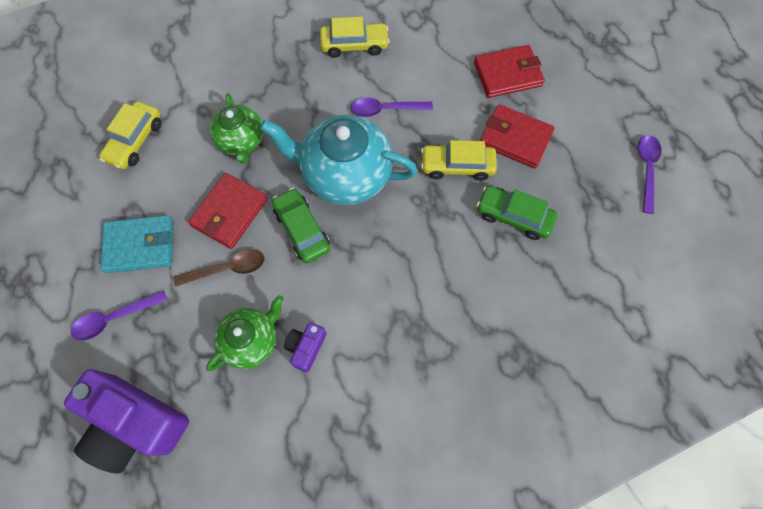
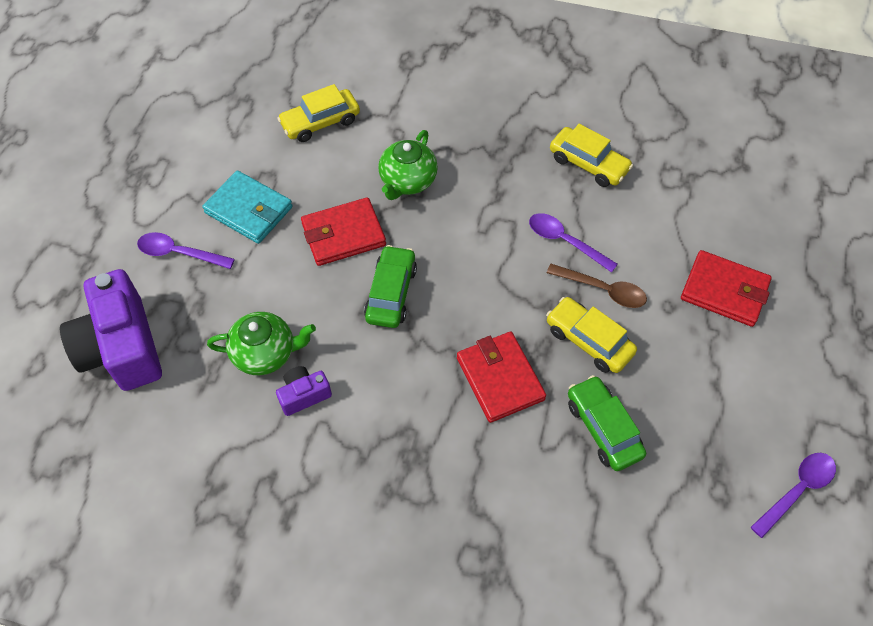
camera: 40 degrees right, 10 degrees down
(227, 268) = (299, 279): brown spoon -> brown spoon (603, 290)
(345, 174) = (473, 273): turquoise teapot -> none
(515, 138) = (674, 357): red wallet -> red wallet (500, 379)

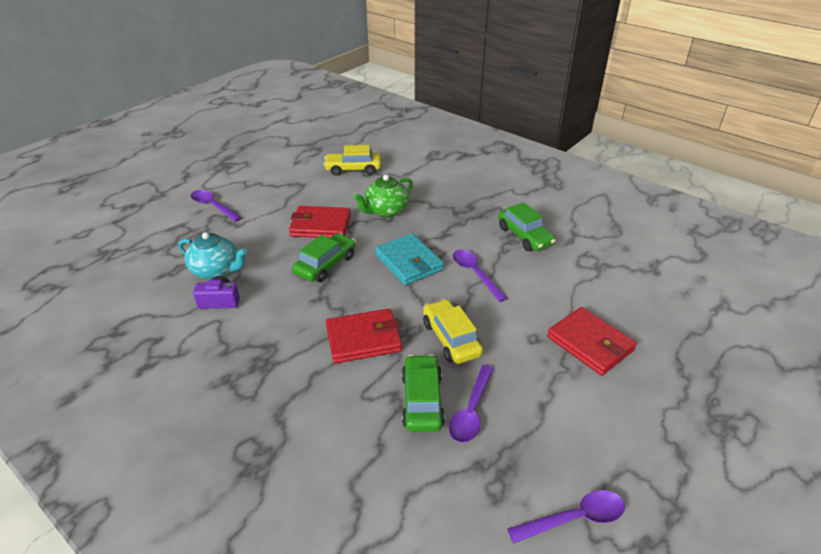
camera: 25 degrees right, 20 degrees down
(122, 347) = (136, 240): purple camera -> none
(249, 210) = (273, 197): turquoise wallet -> turquoise wallet (409, 262)
(265, 353) = (216, 270): green teapot -> turquoise teapot
(500, 379) = (363, 339): red wallet -> red wallet turned 75 degrees clockwise
(588, 164) = (524, 236): yellow car -> green car
(603, 290) = (485, 311): brown spoon -> none
(655, 420) = (471, 411): none -> purple spoon

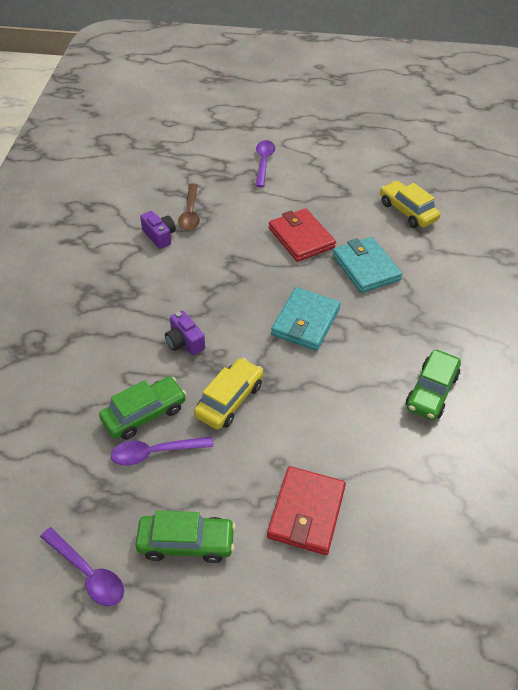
camera: 55 degrees right, 10 degrees up
(216, 270) = (190, 213): turquoise teapot -> brown spoon
(326, 265) = (253, 270): green car -> green car (186, 543)
(363, 339) = (184, 342): red wallet -> purple camera
(386, 211) = (365, 268): green teapot -> turquoise wallet
(475, 274) = (332, 377): purple spoon -> none

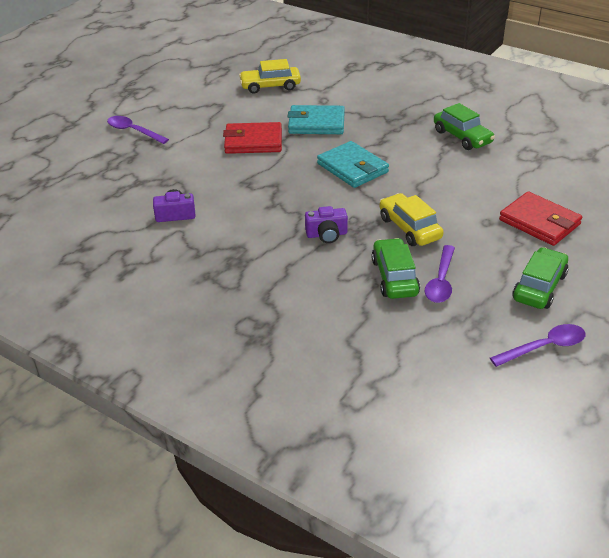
camera: 60 degrees left, 10 degrees down
(190, 213) = (161, 189): brown spoon -> none

